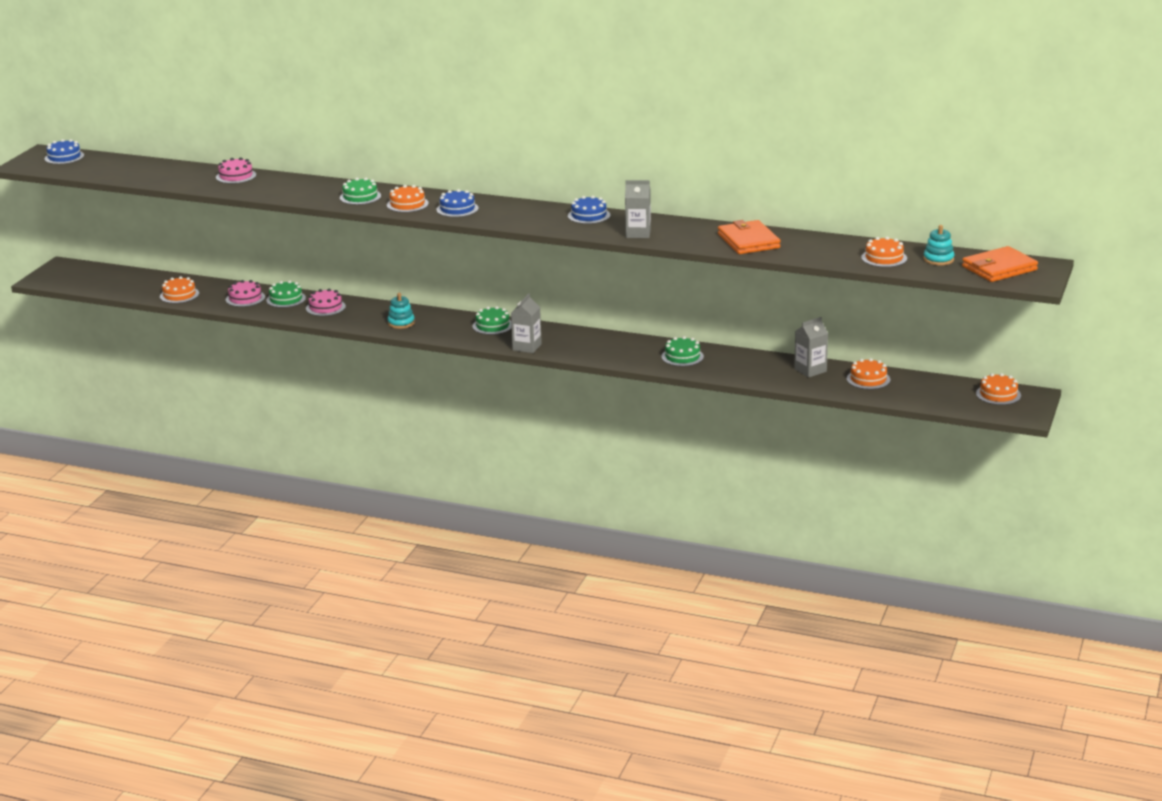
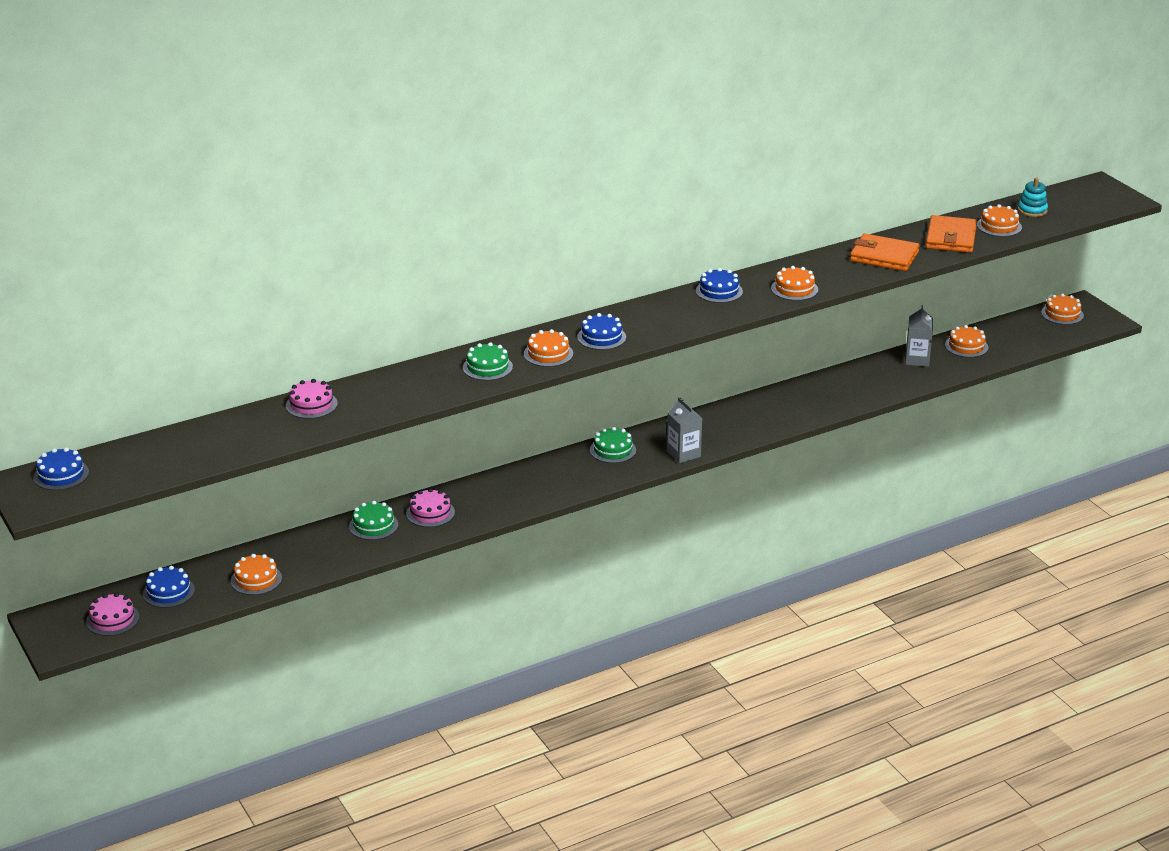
camera: 50 degrees left, 5 degrees up
(133, 281) = (168, 592): none -> blue cake
(245, 298) = (332, 546): pink cake -> pink cake (112, 619)
(401, 323) = (532, 490): turquoise stacking toy -> none
(638, 233) = (794, 289): grey carton -> orange cake
(682, 357) = (812, 397): green cake -> none
(999, 268) = (1081, 199): orange wallet -> orange wallet (951, 238)

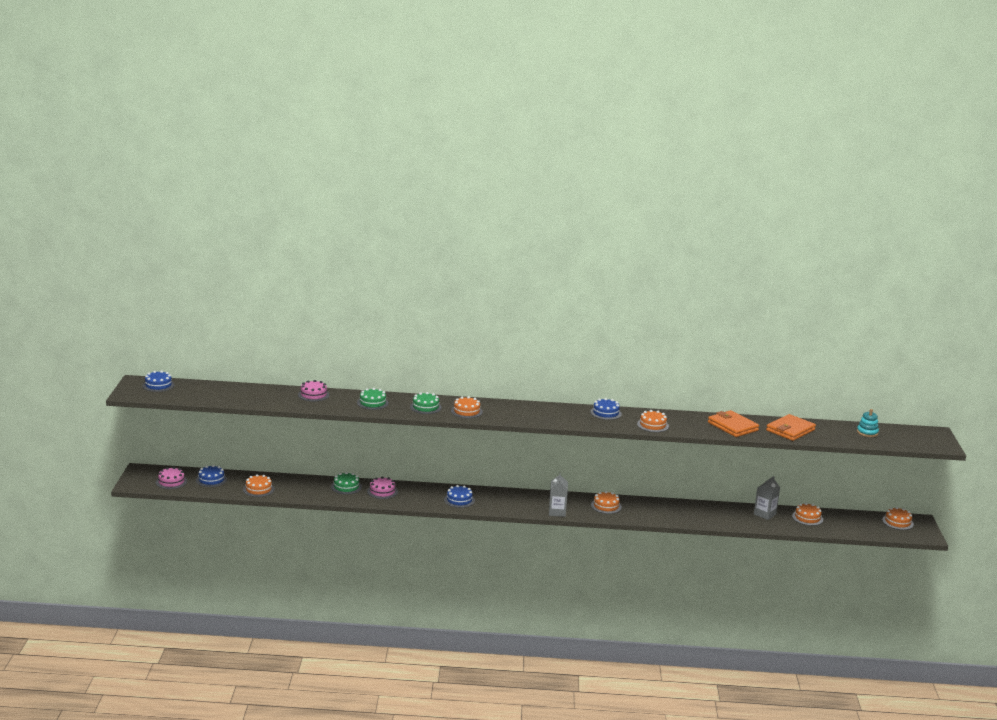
camera: 30 degrees right, 10 degrees down
(601, 337) = (507, 413): blue cake -> blue cake (459, 500)
(613, 450) = (519, 497): green cake -> green cake (372, 403)
(999, 226) = (832, 434): orange cake -> orange cake (606, 506)

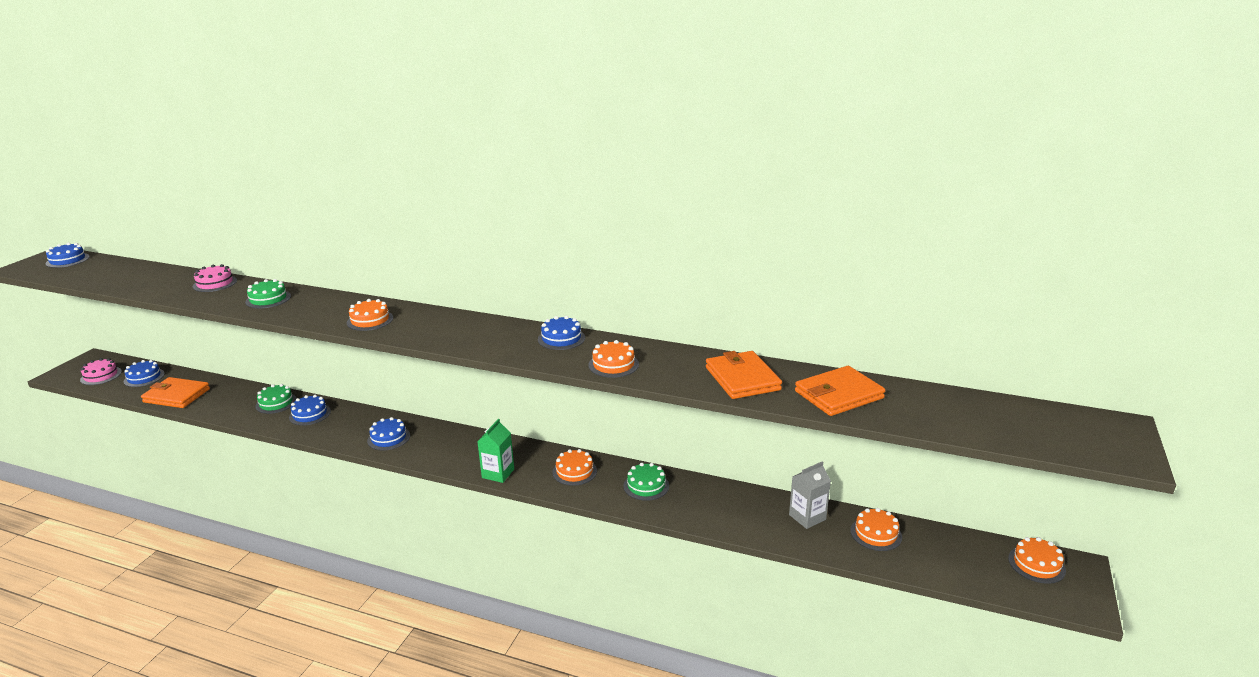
camera: 20 degrees right, 5 degrees up
(258, 489) = (176, 395): orange cake -> orange wallet
(382, 491) = (310, 414): pink cake -> blue cake
(425, 407) = (325, 310): green cake -> green cake (646, 486)
(557, 512) = (498, 473): grey carton -> green carton
(867, 432) = (981, 413): turquoise stacking toy -> none

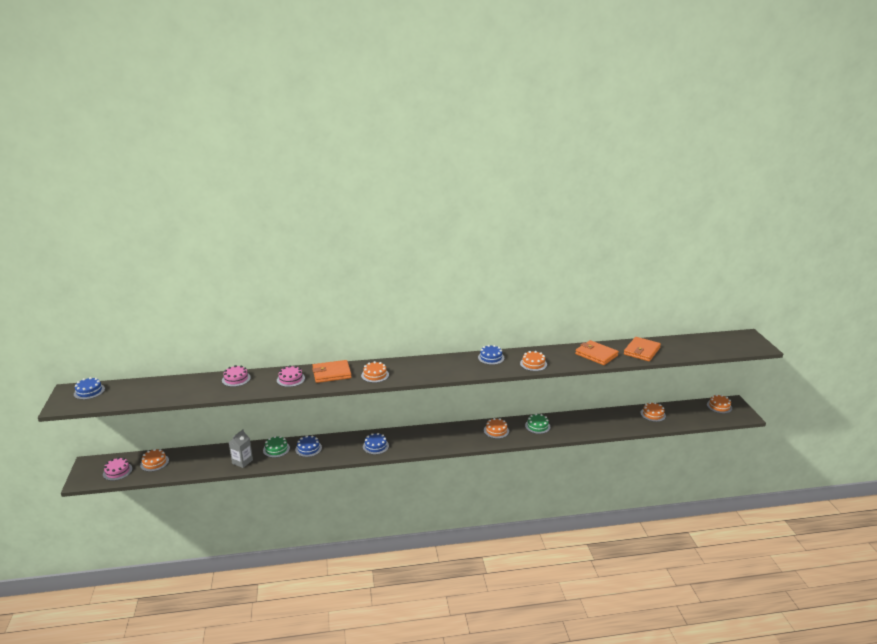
camera: 30 degrees left, 0 degrees up
(144, 377) = (154, 462): blue cake -> orange cake
(176, 395) = (199, 466): orange wallet -> orange wallet (331, 373)
(268, 299) = (291, 379): green cake -> pink cake
(498, 473) = (459, 444): green carton -> none
(807, 517) = (620, 416): grey carton -> grey carton (242, 461)

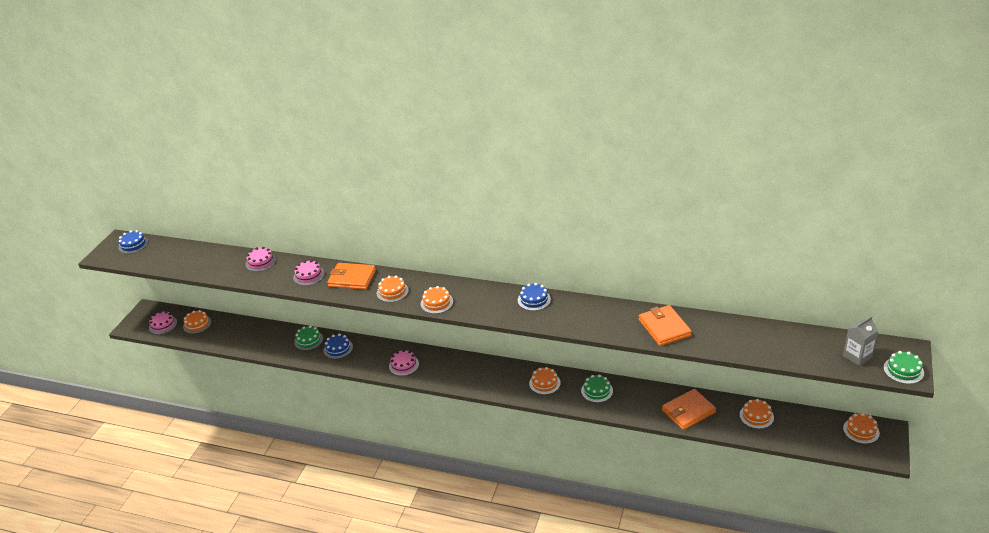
camera: 30 degrees right, 10 degrees up
(242, 461) = (270, 346): grey carton -> grey carton (857, 356)
(375, 446) = (404, 365): blue cake -> pink cake
(533, 364) = (575, 321): orange cake -> orange cake (436, 303)
(642, 351) = (729, 337): orange wallet -> orange wallet (688, 411)
(756, 346) = (903, 370): none -> green cake

